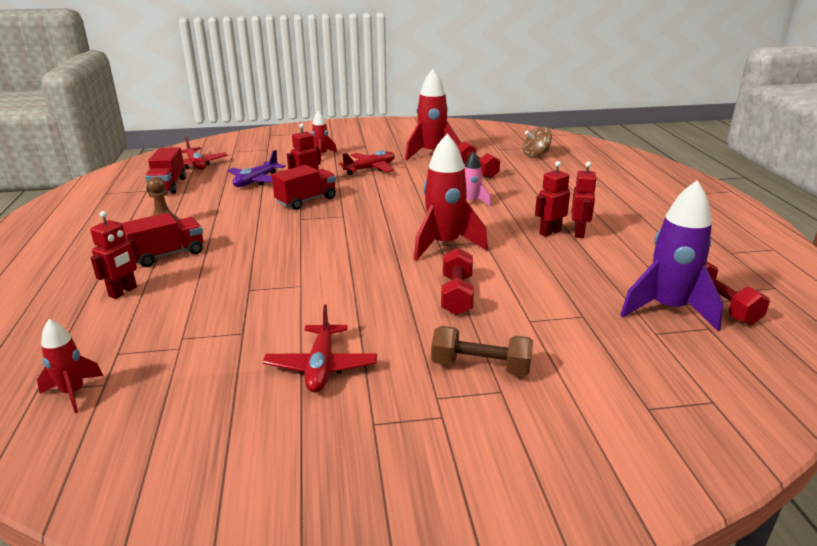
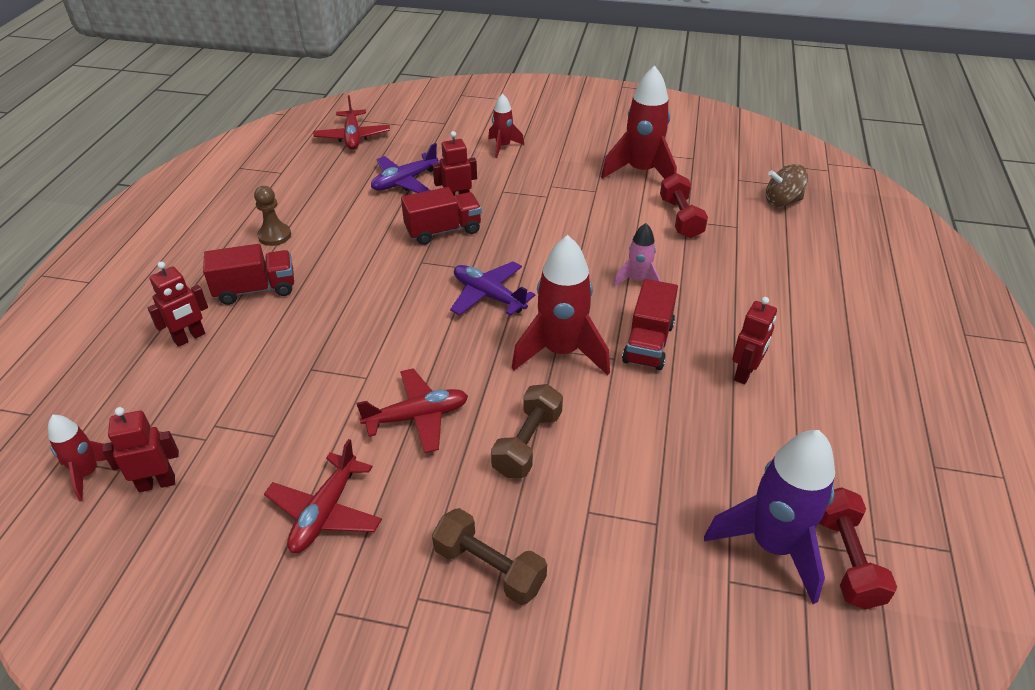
camera: 20 degrees right, 15 degrees up
(168, 186) = (306, 169): red truck -> red truck (648, 343)
(367, 227) = (488, 296): none -> purple plane
(370, 169) = (548, 186): red plane -> red plane (417, 417)
(456, 295) = (527, 443): red dumbbell -> brown dumbbell
(549, 232) = (706, 362): red robot -> red robot (157, 483)

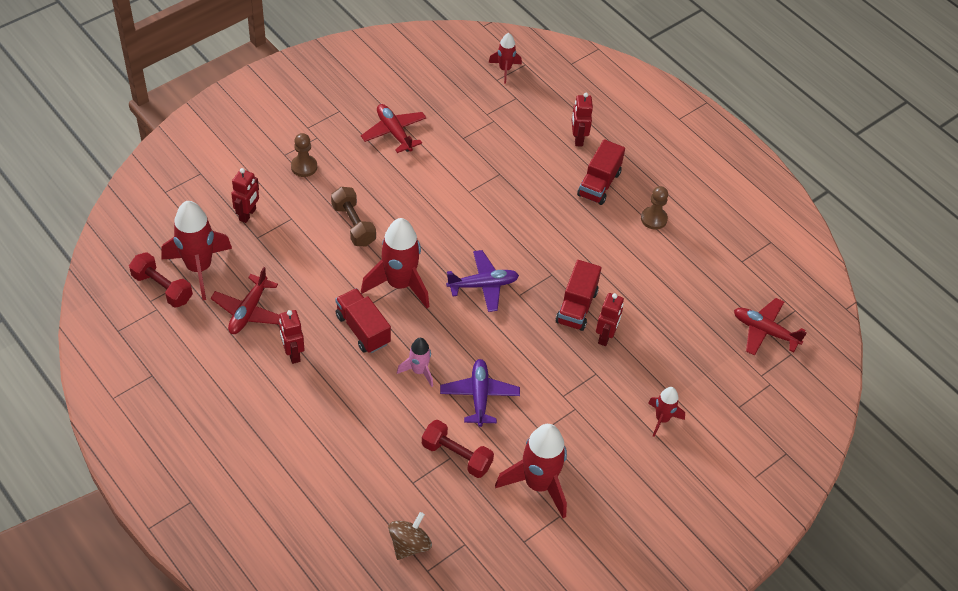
camera: 125 degrees right, 10 degrees up
(157, 483) = (473, 88): red robot -> red robot (248, 214)
(405, 181) = (663, 324): purple plane -> purple plane (479, 396)
(417, 417) = (417, 195): red plane -> red plane (248, 311)
(489, 568) = (304, 167): brown dumbbell -> brown pawn
(772, 546) = (199, 268): purple rocket -> red rocket

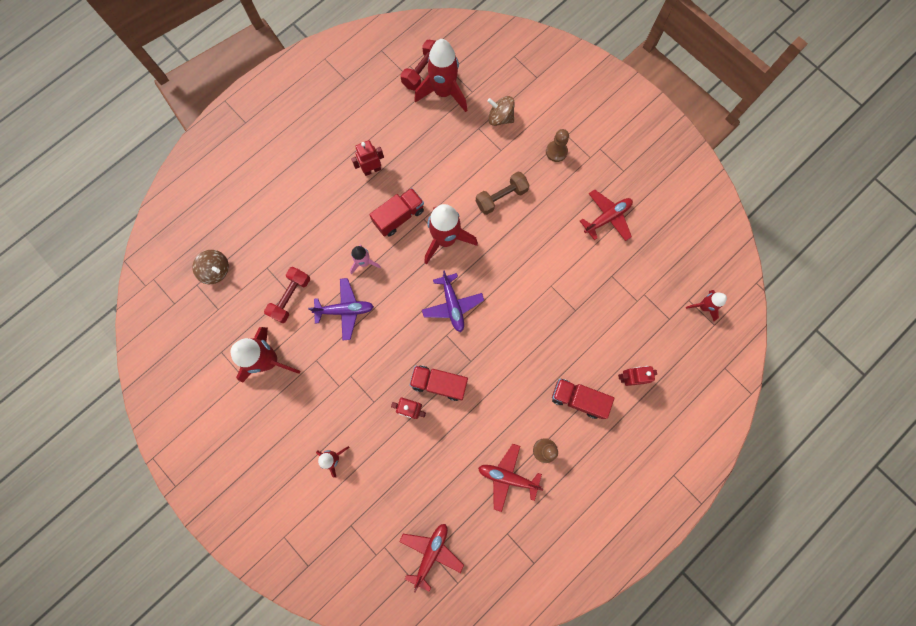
camera: 90 degrees right, 25 degrees up
(248, 214) = (500, 118): red robot -> brown spinning top
(248, 311) = (407, 133): red plane -> red plane (507, 477)

